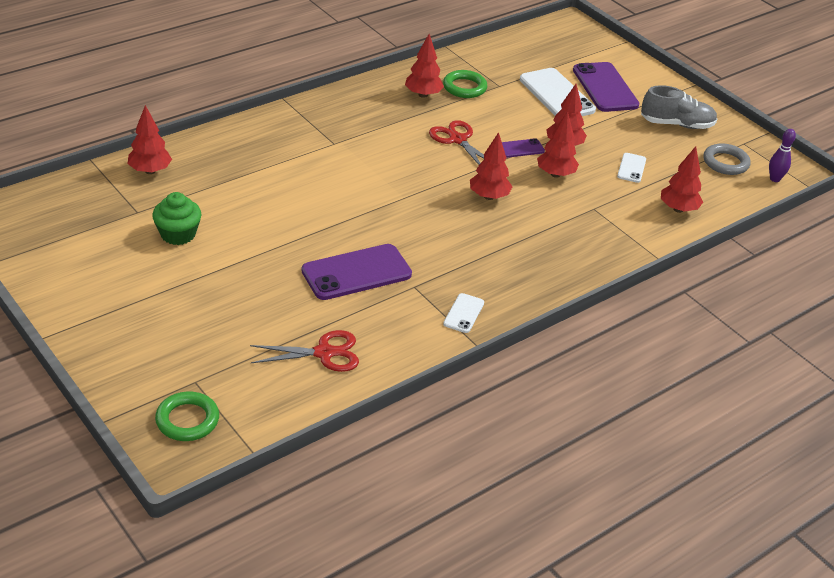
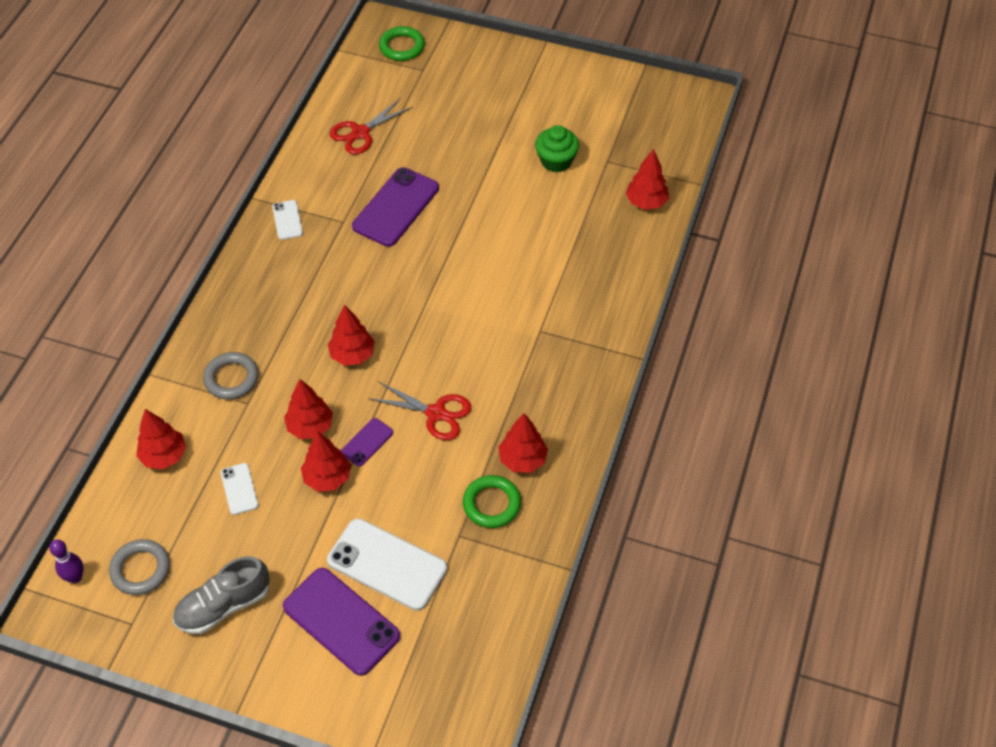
camera: 150 degrees right, 15 degrees up
(596, 228) = (231, 378): none -> grey ring

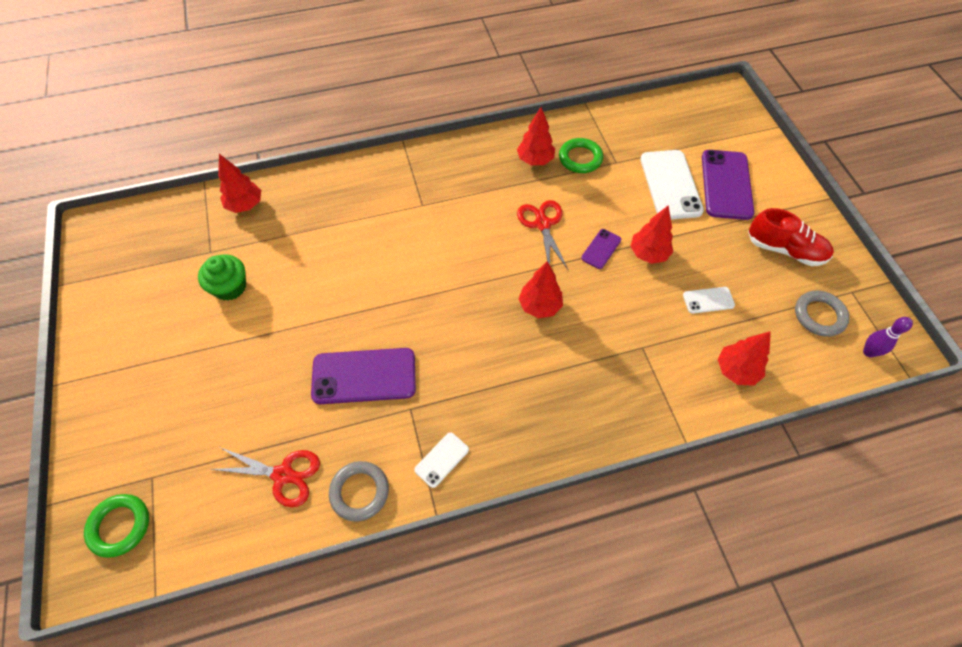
camera: 125 degrees left, 5 degrees up
(224, 605) = (785, 250): grey shoe -> red shoe
(231, 378) = (633, 376): grey ring -> grey ring (359, 492)
(239, 489) = (708, 300): white phone -> white phone turned 45 degrees clockwise
(310, 427) = (622, 291): red tree -> none
(367, 442) = (601, 249): purple phone -> purple phone turned 60 degrees counterclockwise

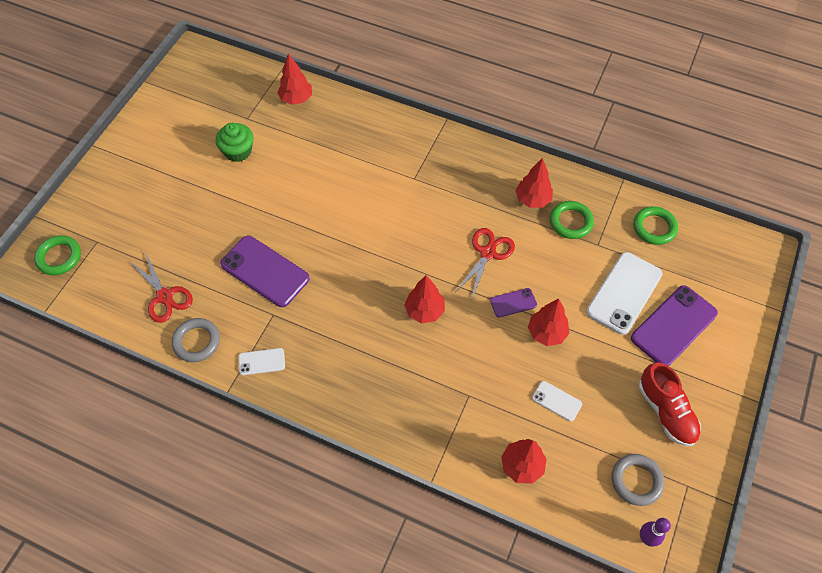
camera: 40 degrees right, 0 degrees up
(642, 124) = (654, 227): none -> green ring

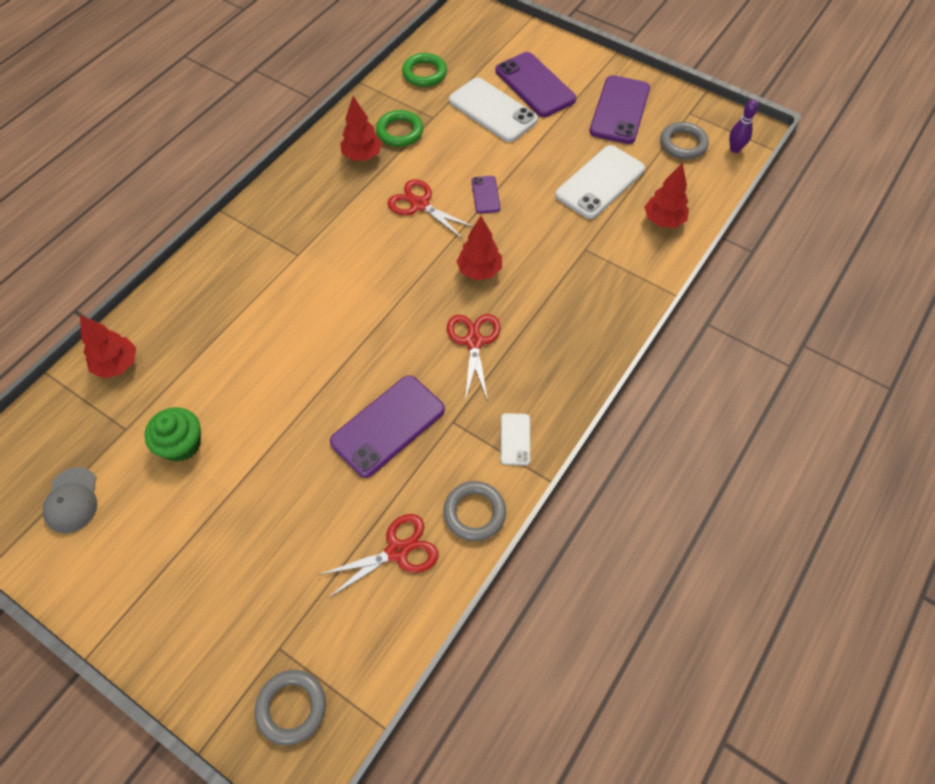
camera: 80 degrees left, 0 degrees up
(59, 257) = (291, 707): green ring -> grey ring
(193, 107) = (72, 500): none -> grey cap
(350, 318) = (474, 342): none -> red scissors
(546, 333) = (525, 175): red tree -> none
(556, 401) = (600, 182): white phone -> white phone, size x2.01
(666, 411) = (619, 110): red shoe -> purple phone

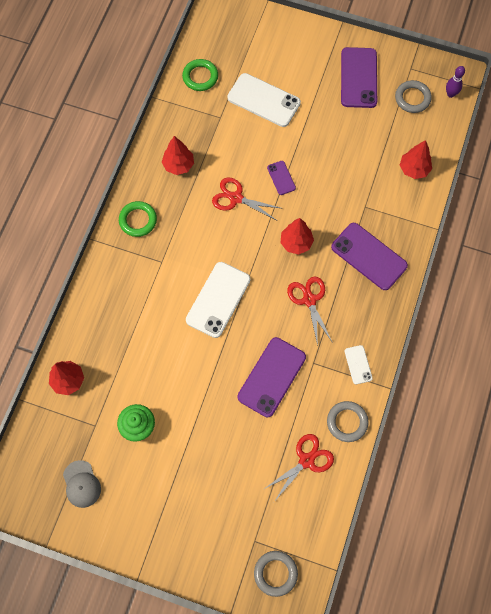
camera: 15 degrees left, 10 degrees up
(400, 131) = (199, 136): green ring -> green ring (138, 220)
(535, 85) = (288, 69): purple phone -> purple phone (369, 256)
(600, 182) = (361, 147): white phone -> white phone (218, 299)

